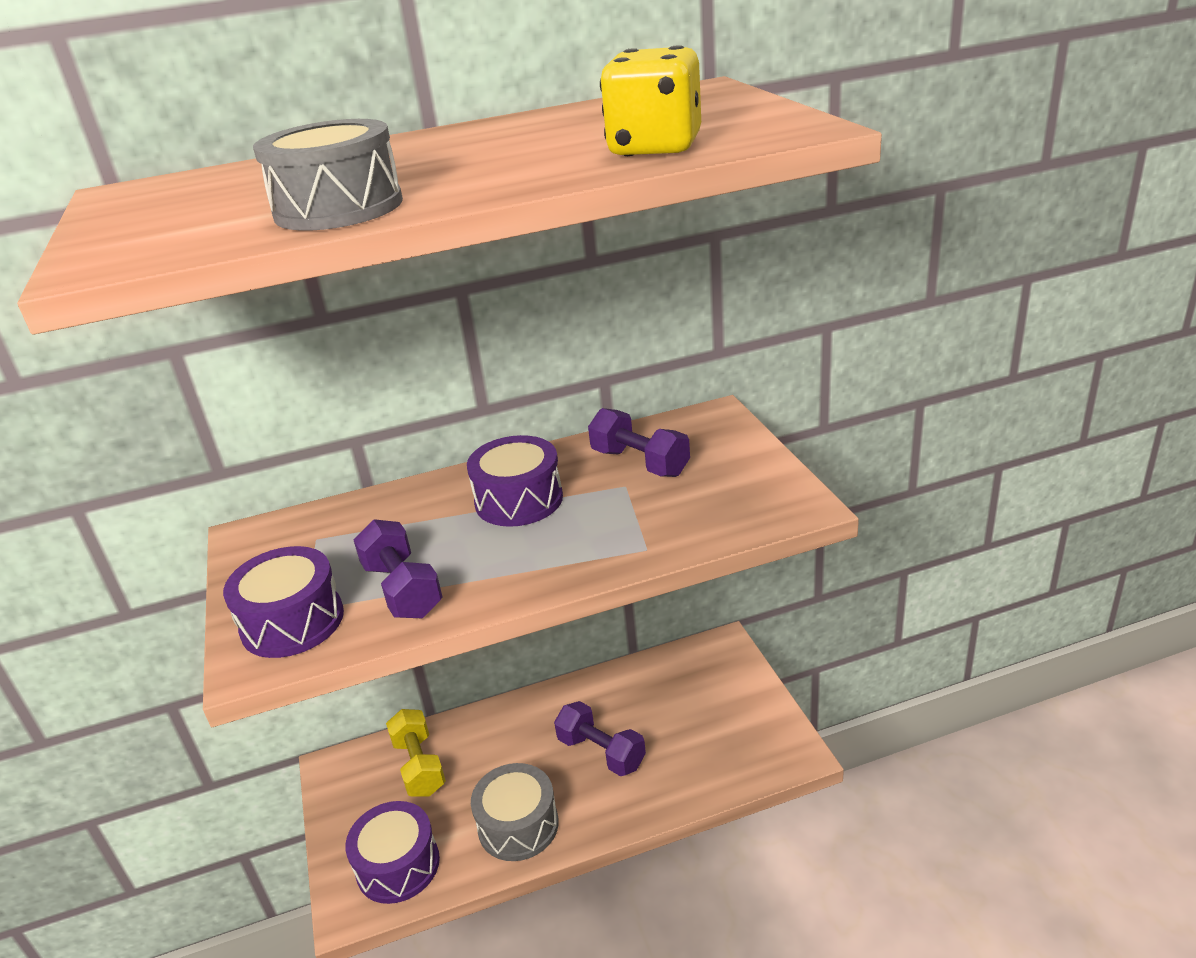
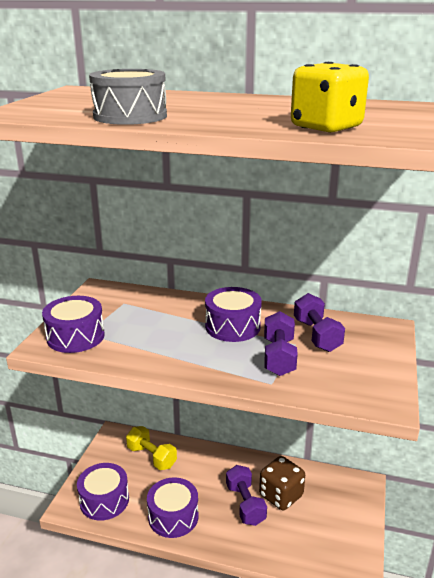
camera: 30 degrees right, 5 degrees down
(402, 590) = (134, 345): purple dumbbell -> purple dumbbell (279, 357)
(419, 766) = (151, 457): yellow dumbbell -> yellow dumbbell turned 60 degrees counterclockwise
(518, 825) = (173, 516): grey drum -> purple drum
(637, 715) = (281, 495): none -> brown dice

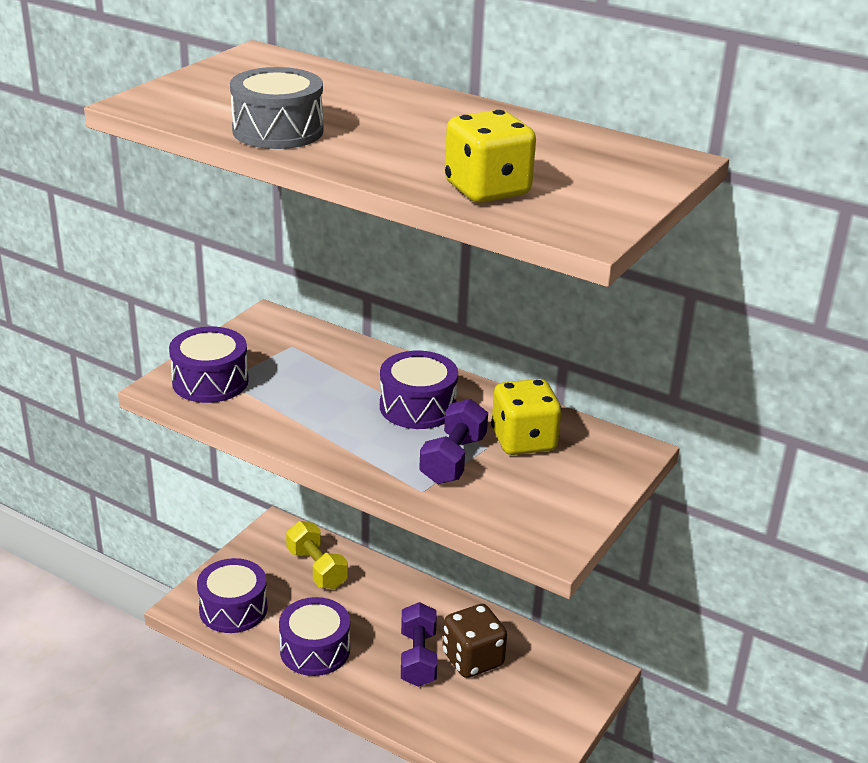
camera: 15 degrees right, 5 degrees up
(316, 335) = (523, 441): purple dumbbell -> yellow dice

